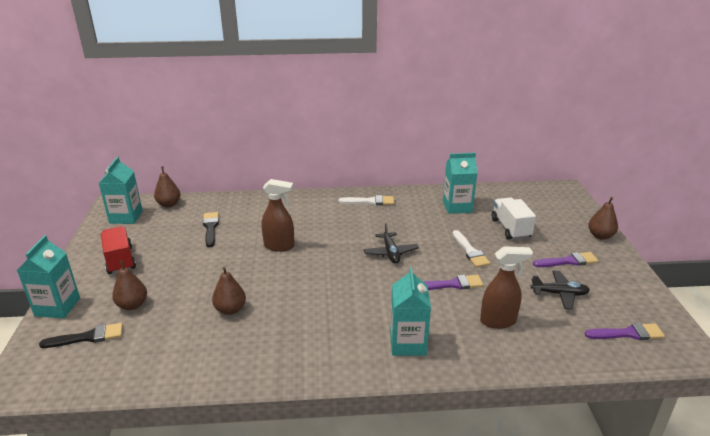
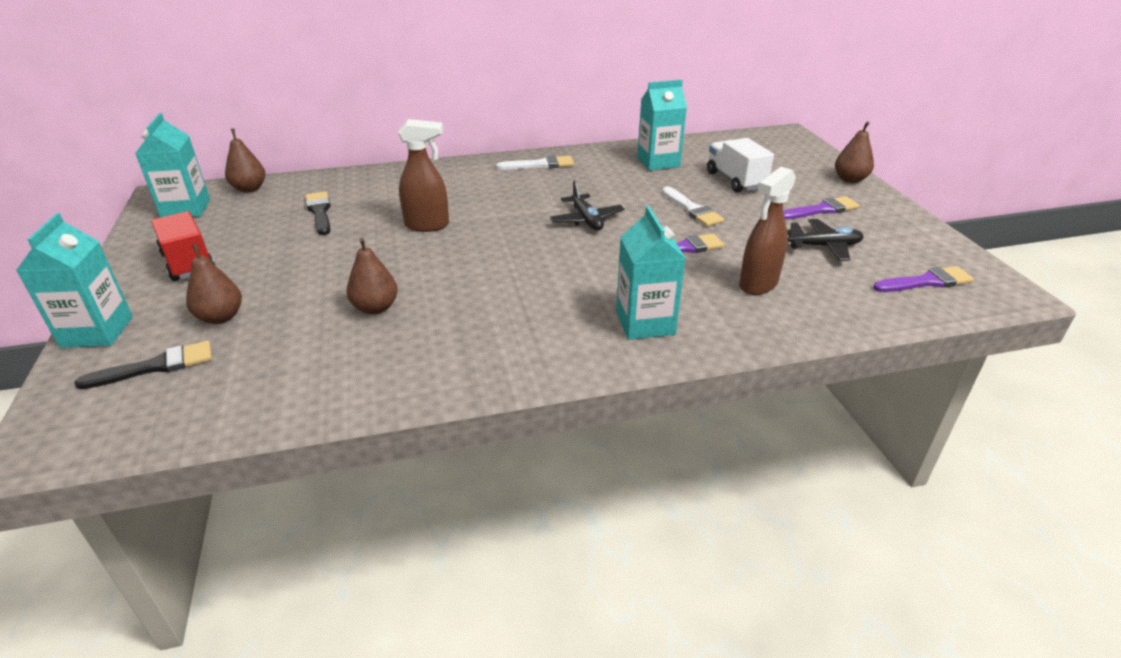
camera: 10 degrees left, 5 degrees up
(498, 321) = (758, 284): brown spray bottle -> brown spray bottle turned 150 degrees clockwise

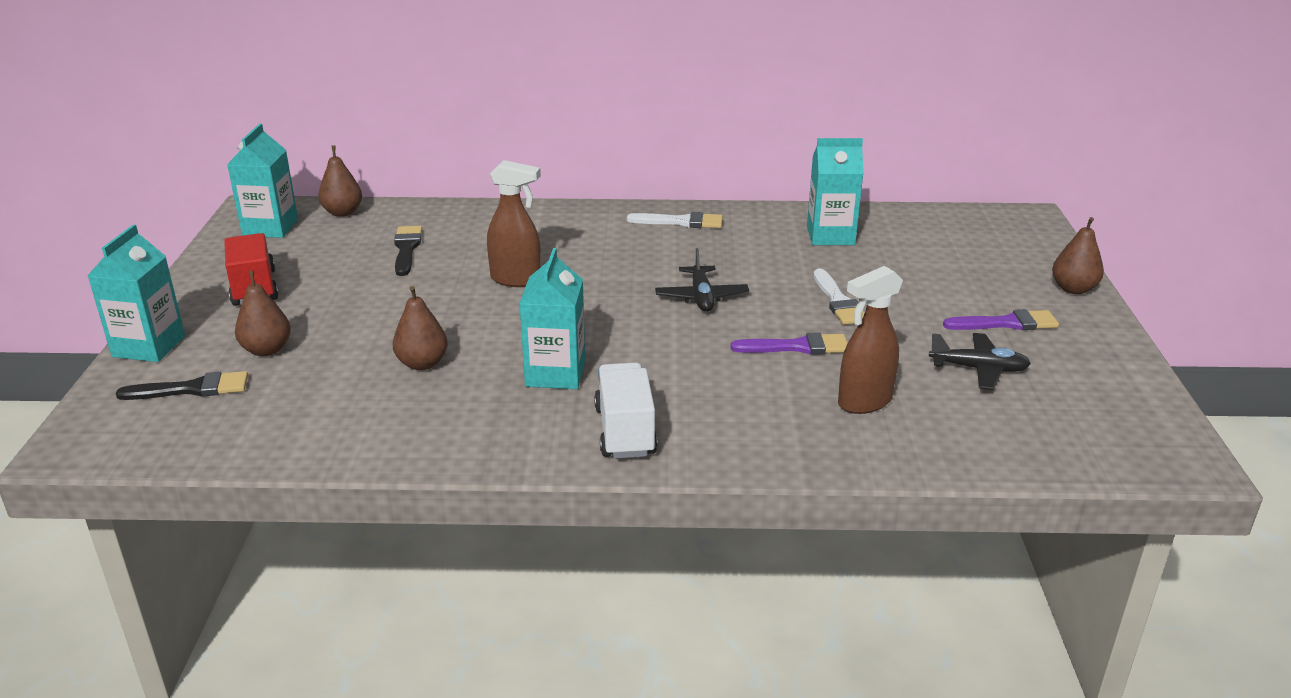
camera: 15 degrees right, 5 degrees down
(645, 323) = (704, 424): turquoise carton -> turquoise carton (555, 374)
(735, 180) = (916, 271): white truck -> white truck (625, 431)
(926, 282) = (1083, 431): purple brush -> none

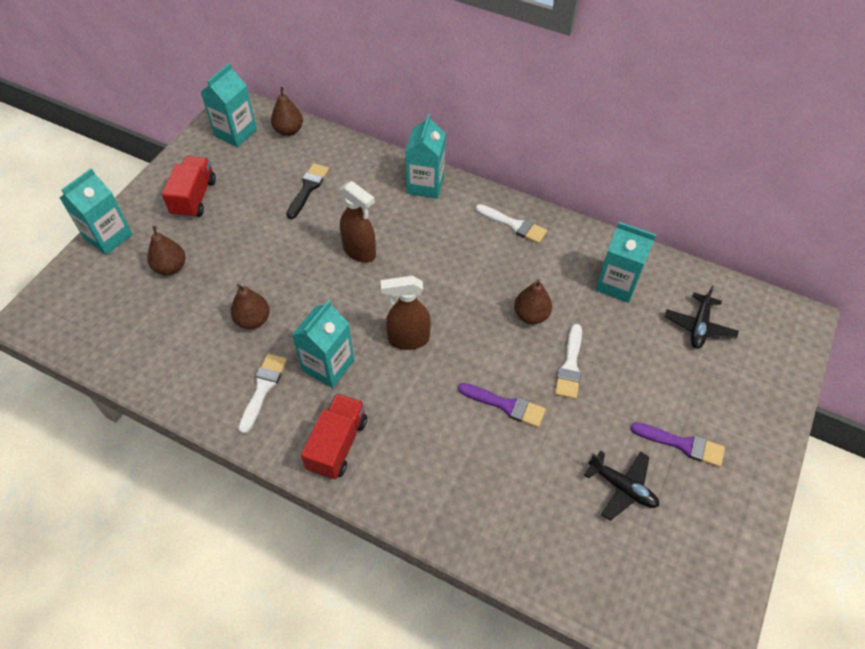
camera: 25 degrees right, 25 degrees up
(192, 389) = (112, 290): black brush -> none
(485, 414) = (263, 388): none -> white brush
(552, 216) = (425, 185): none -> turquoise carton
(625, 431) = (337, 444): white truck -> red truck
(701, 297) = (473, 321): black plane -> black plane (699, 326)
(864, 402) = (513, 486): brown spray bottle -> brown spray bottle (408, 339)
(1073, 289) = (768, 426): brown pear -> brown pear (531, 315)

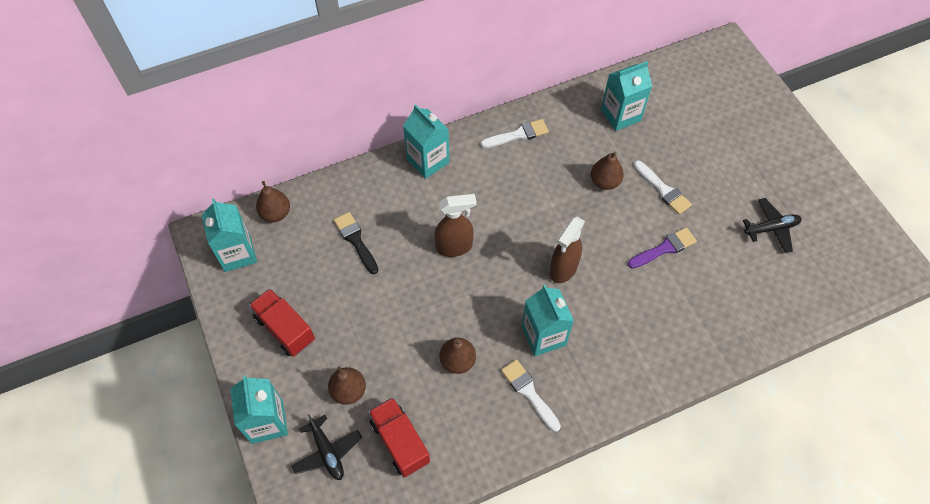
camera: 50 degrees left, 5 degrees up
(337, 444) = (616, 372): red truck -> red truck (400, 442)
(682, 444) = (766, 175): purple brush -> none
(699, 326) = (690, 99): black plane -> black plane (327, 452)

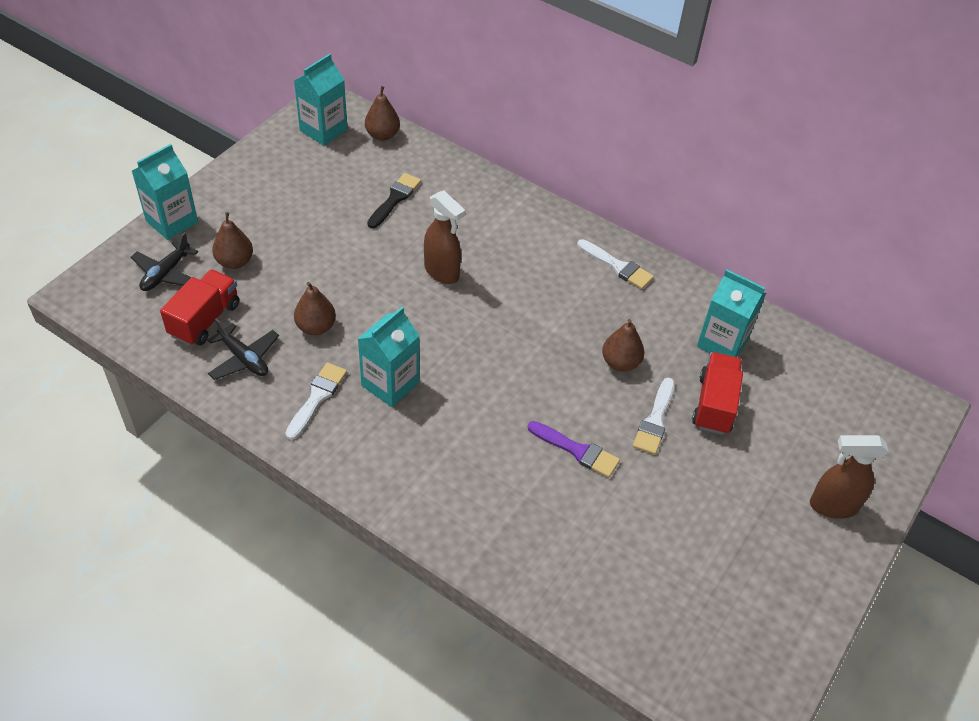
camera: 55 degrees right, 10 degrees down
(285, 329) = (269, 193): red truck -> red truck (714, 404)
(428, 161) = (525, 211): turquoise carton -> none
(563, 269) = (481, 369): brown spray bottle -> brown spray bottle (832, 506)
(771, 228) = (690, 550): black plane -> black plane (244, 358)

